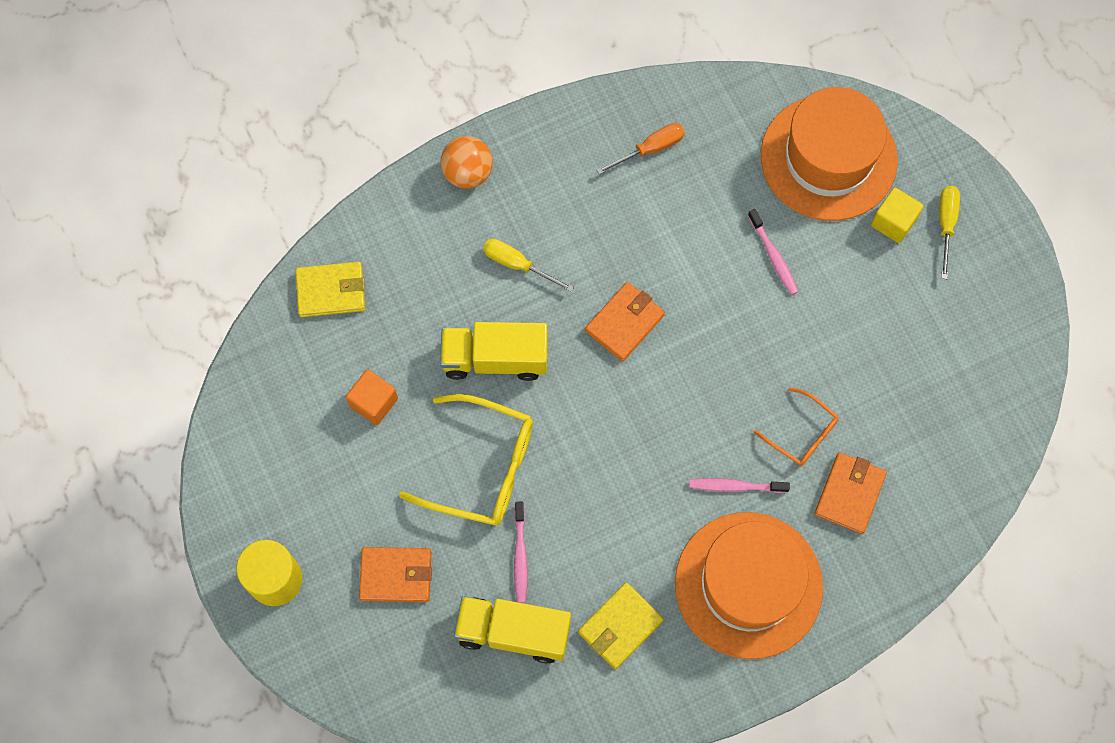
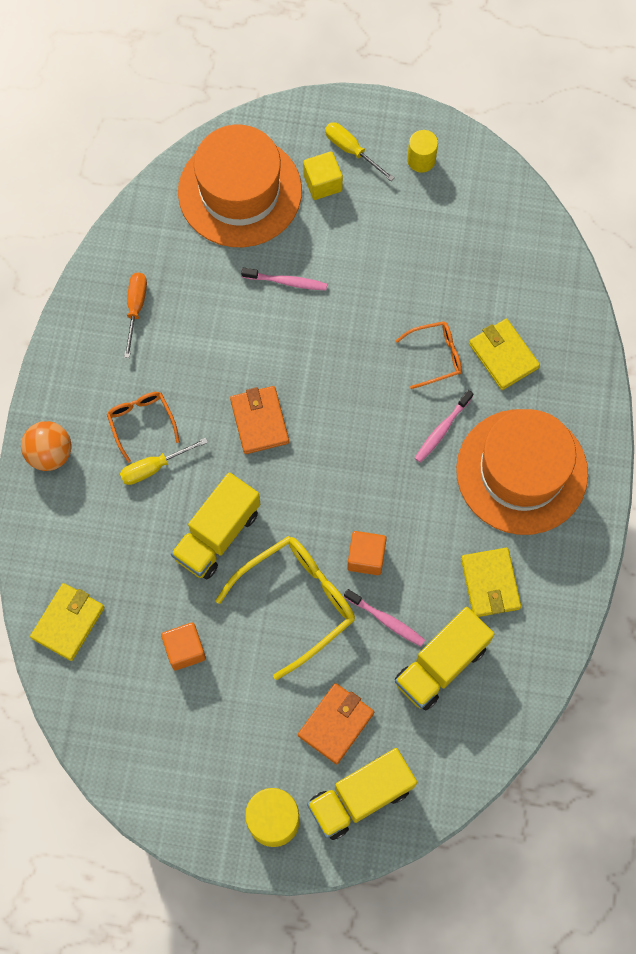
camera: 55 degrees left, 0 degrees up
(345, 641) = (360, 797): none -> yellow truck
(550, 226) = (141, 423): none -> orange glasses
(566, 499) = (366, 557): none -> orange cube
(849, 494) = (503, 356): orange wallet -> yellow wallet
(986, 291) = (421, 160): none -> yellow cylinder

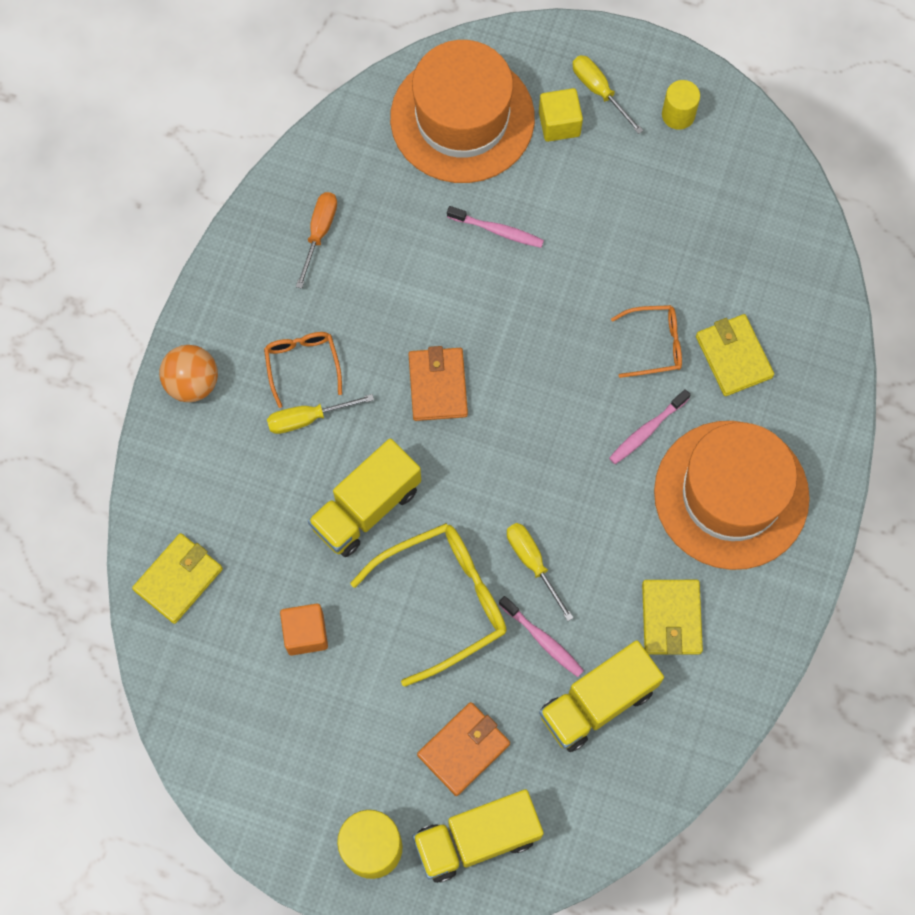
camera: 10 degrees right, 0 degrees up
(366, 557) = (532, 563): orange cube -> yellow screwdriver

